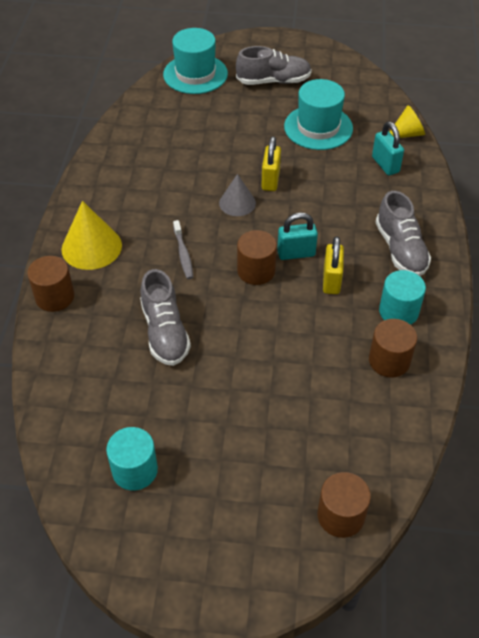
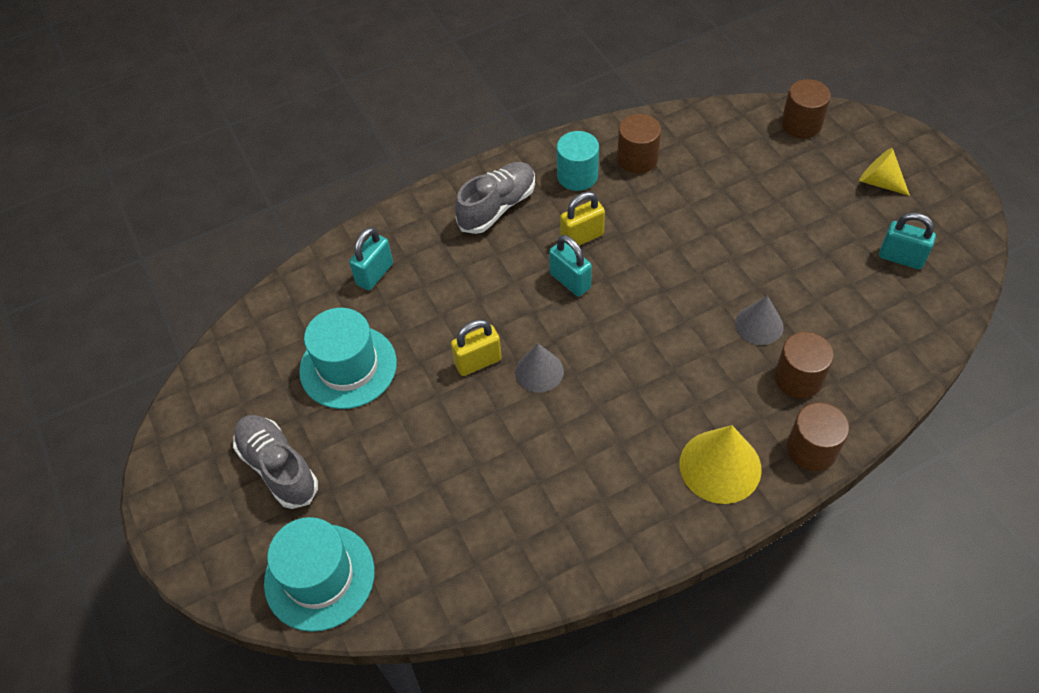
camera: 120 degrees left, 5 degrees up
(135, 470) = (901, 258): turquoise cylinder -> turquoise padlock
(165, 332) = (759, 325): grey shoe -> grey cone
(183, 254) = (653, 373): grey toothbrush -> none
(256, 271) = (621, 299): brown cylinder -> brown cylinder (798, 378)
(406, 134) = (305, 279): yellow cone -> yellow cone (879, 182)

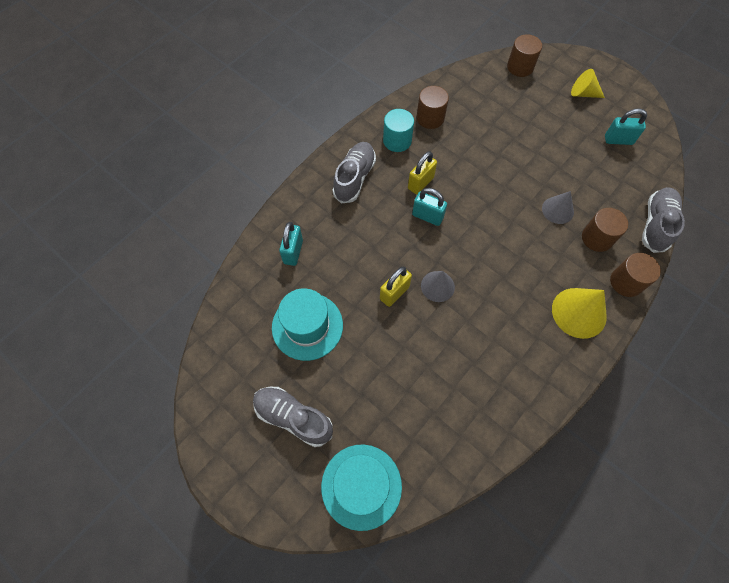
camera: 25 degrees left, 10 degrees up
(899, 387) = (656, 225): none -> grey shoe

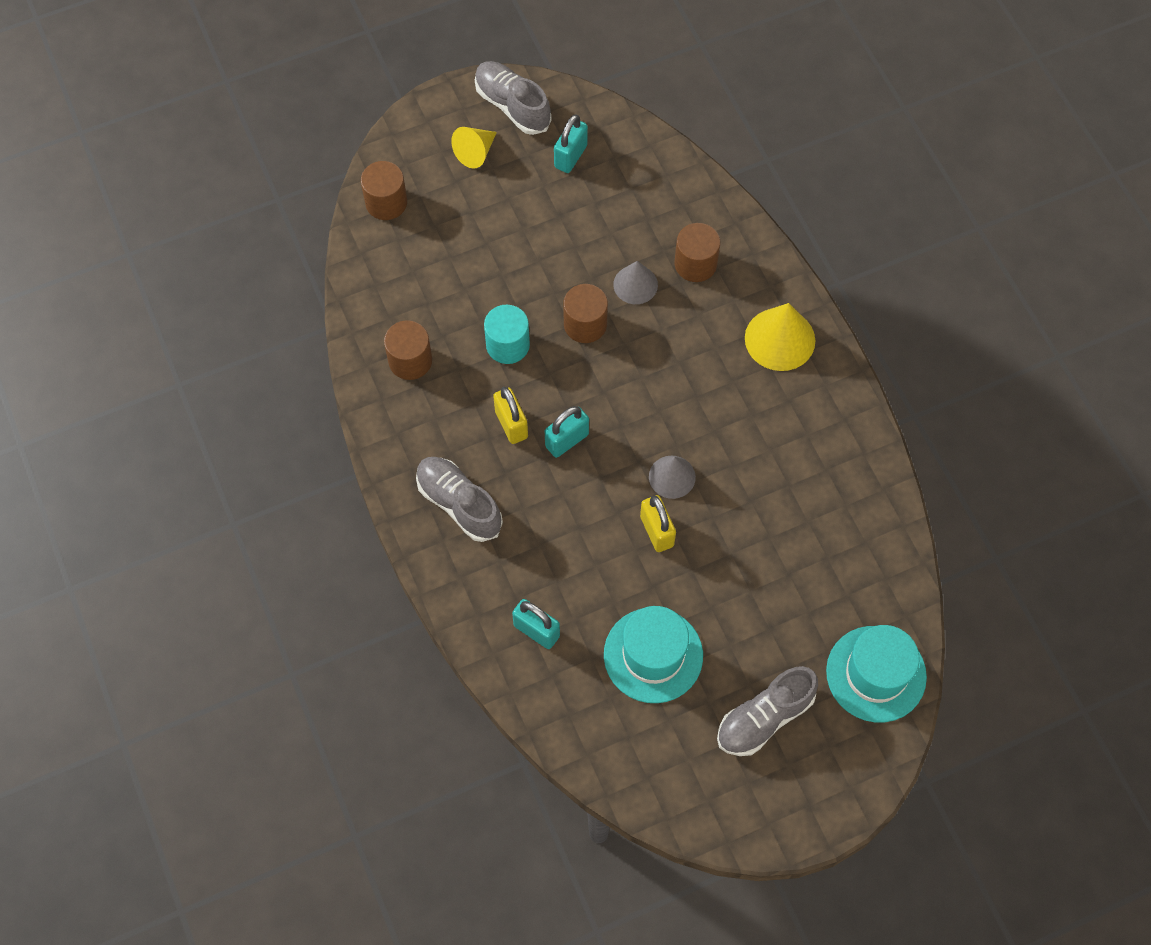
camera: 65 degrees left, 0 degrees up
(397, 141) = (426, 421): turquoise cylinder -> turquoise cylinder (507, 345)
(626, 282) = (766, 267): brown cylinder -> brown cylinder (585, 324)
(656, 225) = (710, 190): grey shoe -> grey shoe (512, 105)

